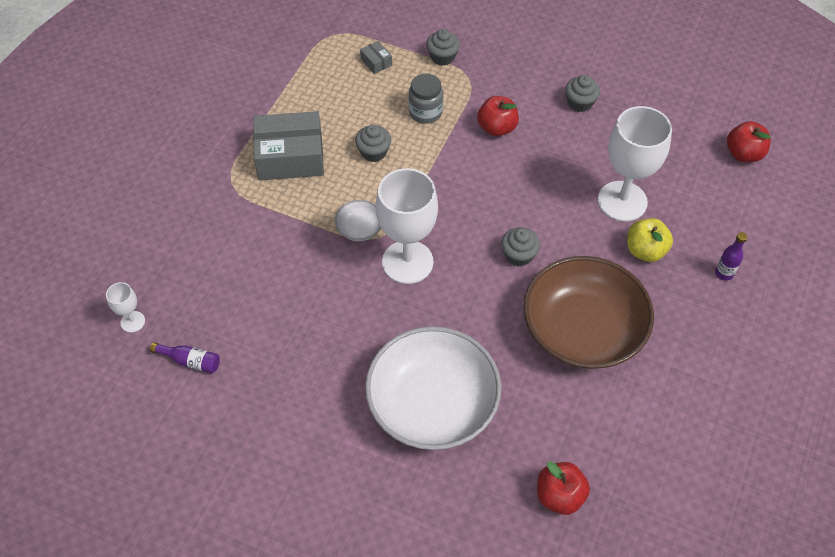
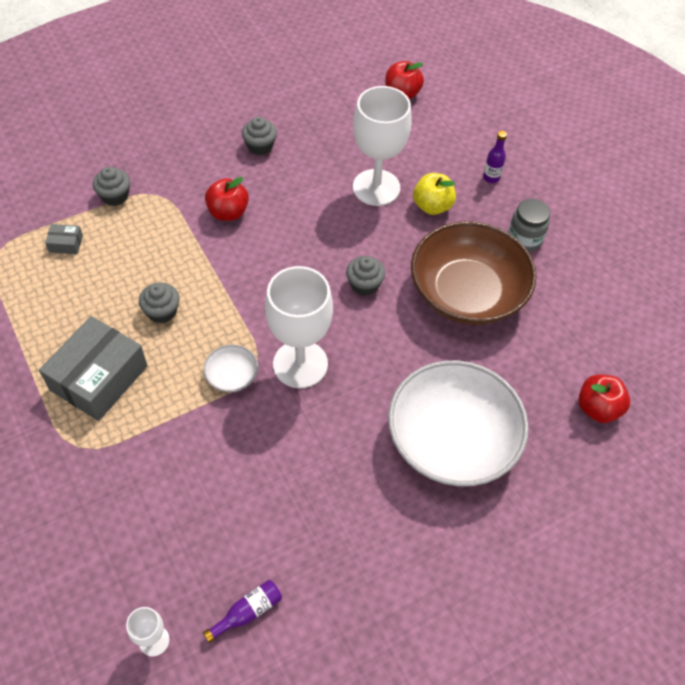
camera: 55 degrees left, 0 degrees up
(425, 112) = (160, 247): grey jar -> grey jar (524, 239)

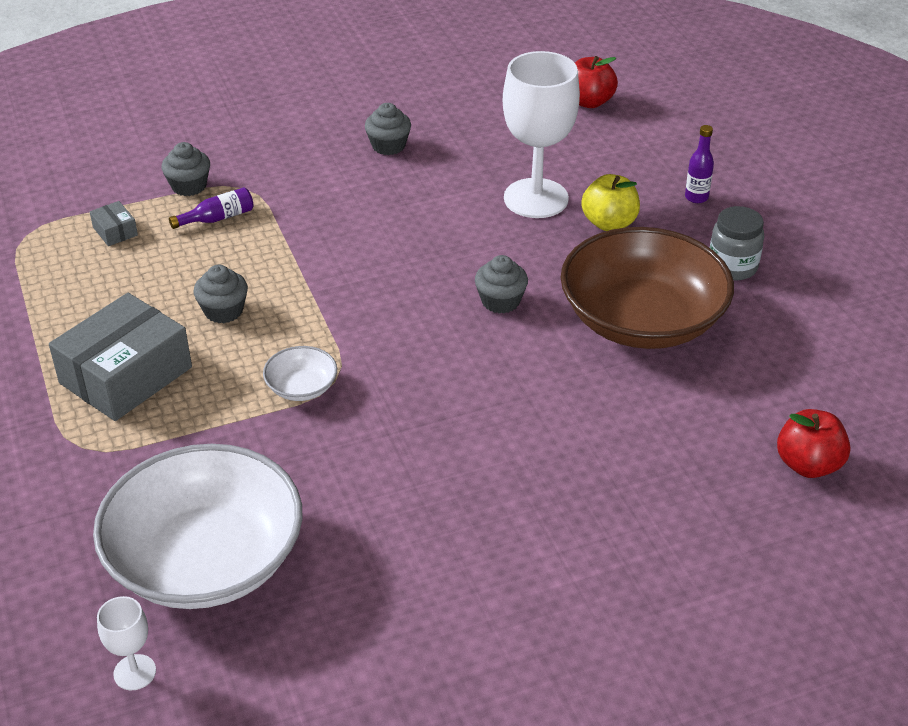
camera: 10 degrees right, 15 degrees down
(66, 244) = (115, 231): grey box -> grey box turned 45 degrees clockwise
(228, 212) = (332, 212): red apple -> none
(247, 612) = (268, 653): purple bottle -> purple bottle (217, 218)
(300, 364) = (396, 381): white goblet -> none
(452, 439) = (592, 482): white bowl -> white bowl (206, 559)

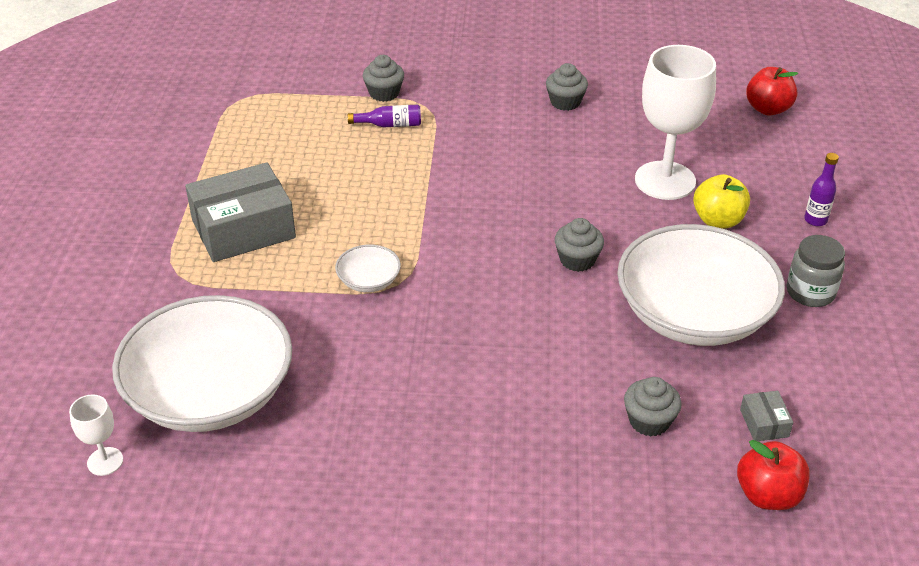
camera: 25 degrees right, 0 degrees up
(115, 231) = (306, 114): grey box -> grey box (764, 423)
(223, 311) = (347, 200): grey cupcake -> grey cupcake (649, 421)
(642, 320) = (693, 314): brown bowl -> white bowl

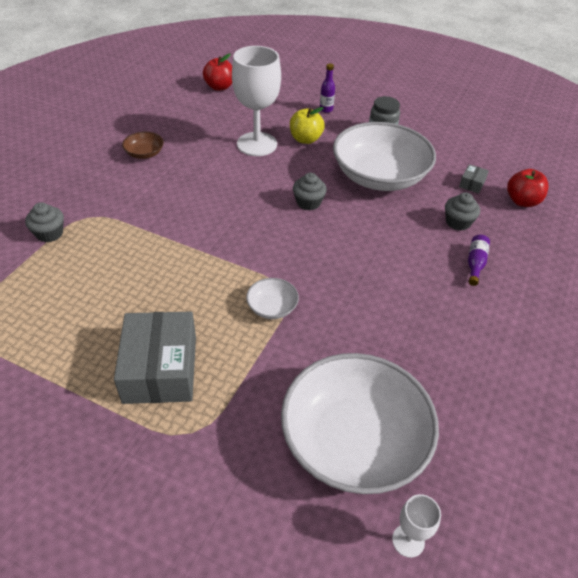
camera: 70 degrees left, 5 degrees up
(389, 125) = (94, 242): purple bottle -> purple bottle (475, 264)
(565, 102) = (144, 153): grey cupcake -> brown bowl
(764, 423) = (472, 184): grey box -> grey box turned 75 degrees counterclockwise

